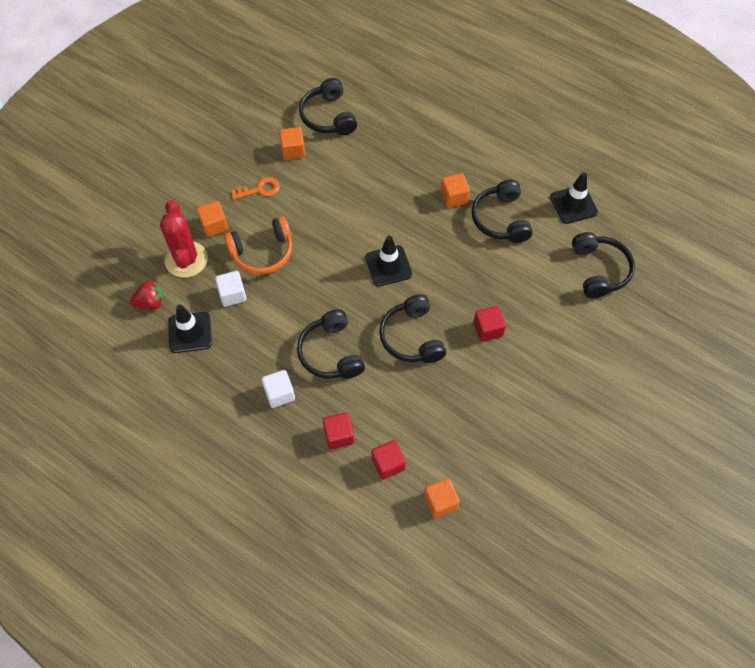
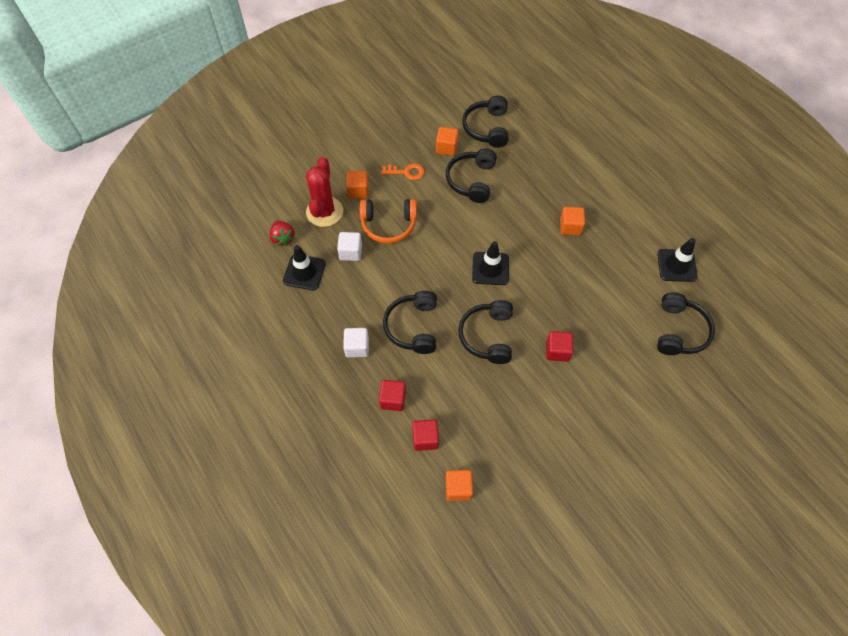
camera: 20 degrees right, 0 degrees up
(151, 303) = (283, 238): red strawberry -> red strawberry turned 60 degrees clockwise
(501, 219) = (605, 258): black headphones -> black headphones (471, 180)

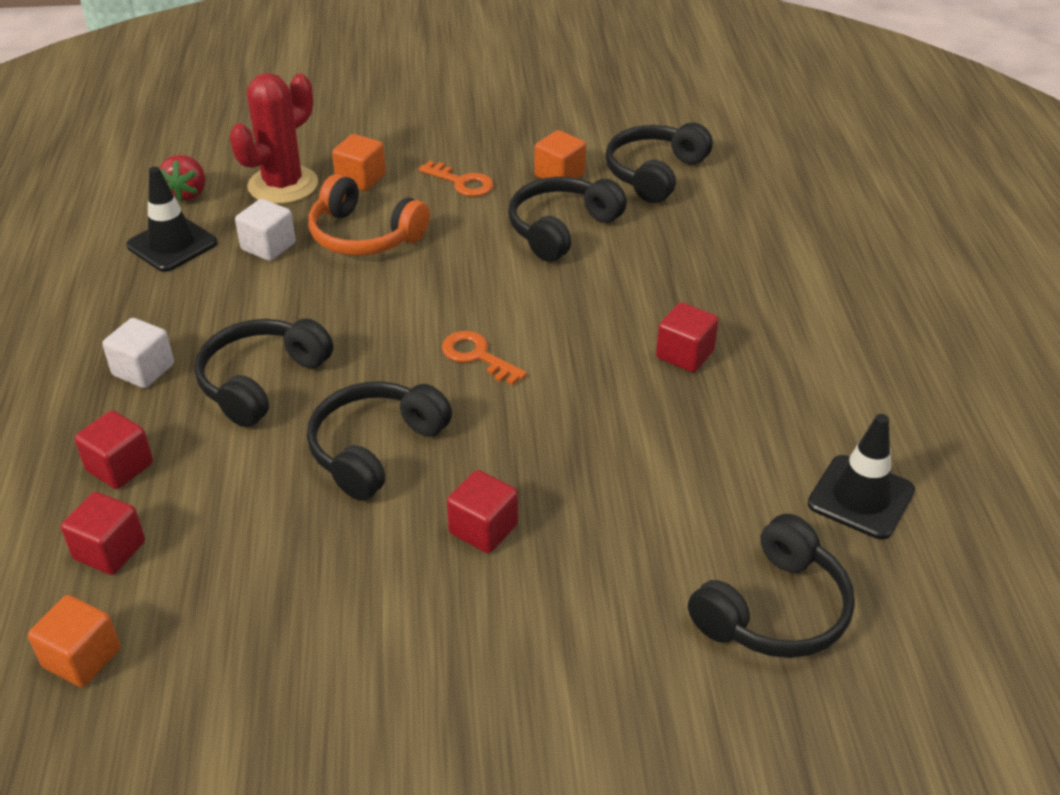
camera: 30 degrees right, 20 degrees down
(490, 268) = (477, 356): black traffic cone -> orange key
(570, 227) = (685, 354): orange cube -> red cube

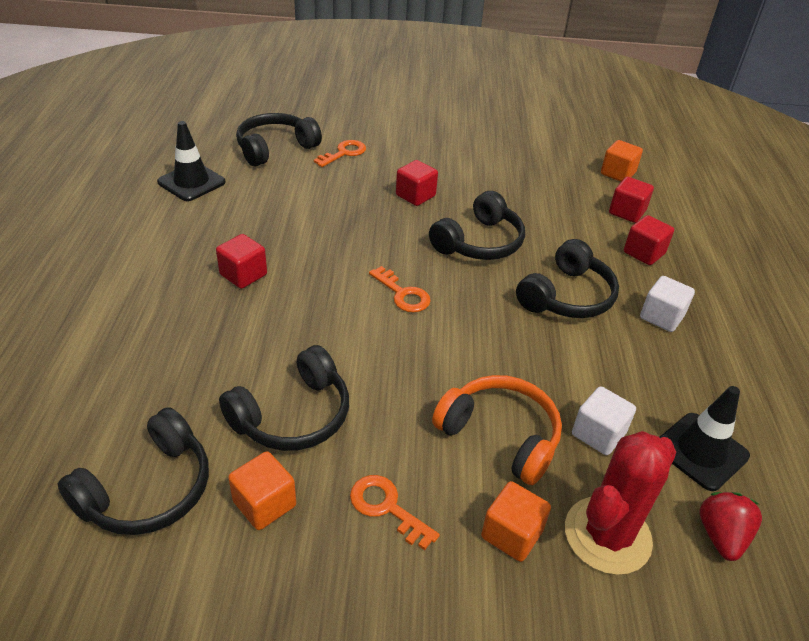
camera: 175 degrees left, 0 degrees up
(639, 620) = (344, 153): none -> orange key

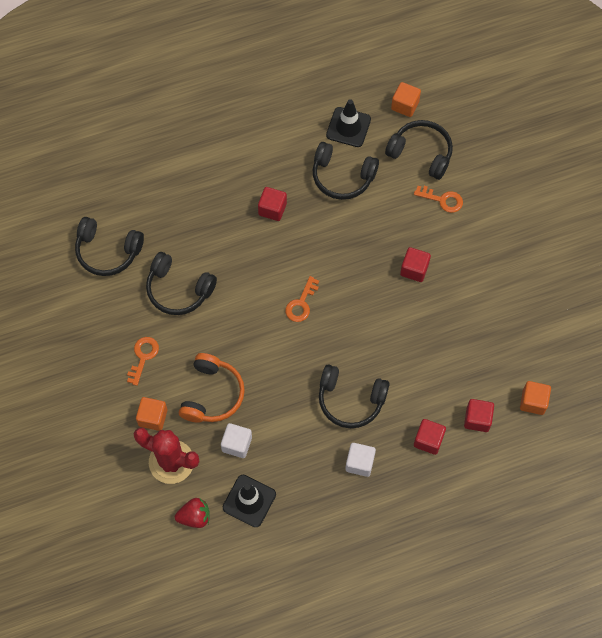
camera: 70 degrees right, 25 degrees up
(264, 504) = (122, 303): orange cube -> orange cube (405, 105)
(479, 242) = (380, 329): black headphones -> black headphones (342, 176)

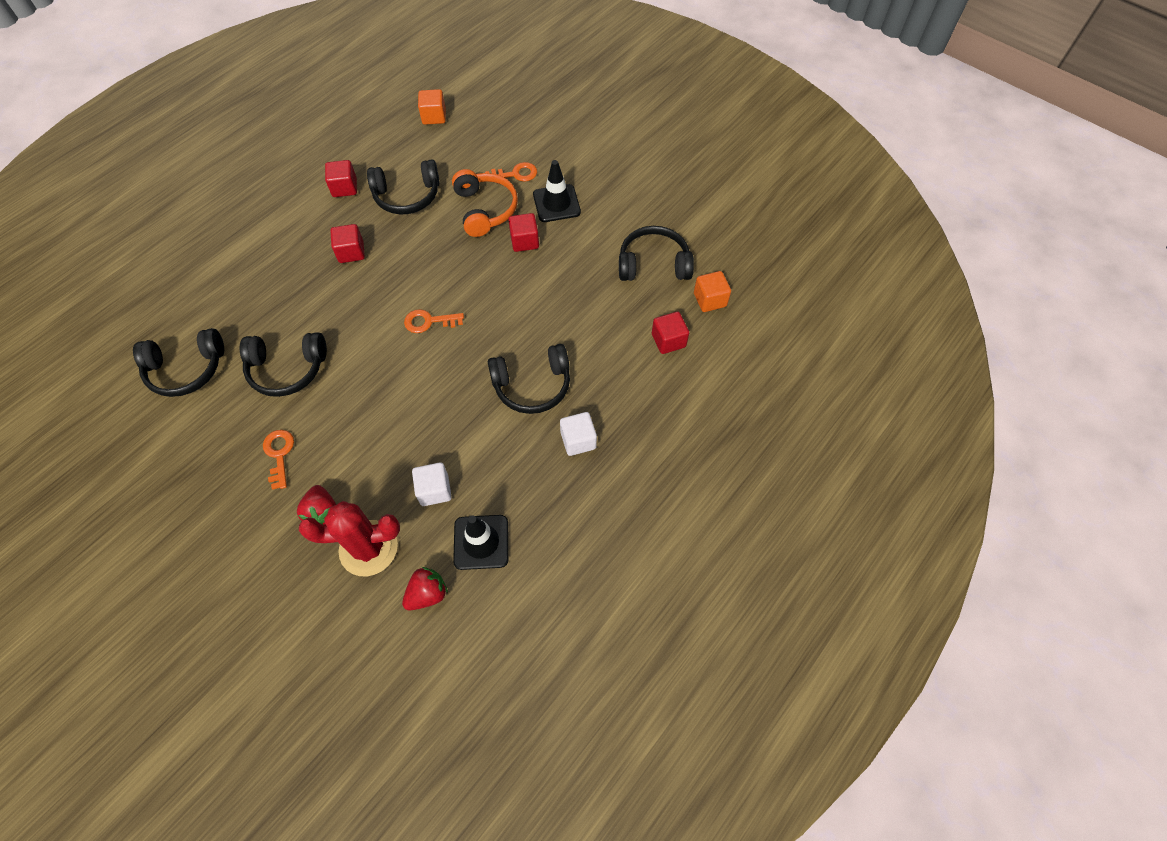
camera: 30 degrees left, 5 degrees down
(153, 417) = (322, 512): orange cube -> red strawberry
(212, 394) = (379, 453): orange headphones -> orange headphones (485, 209)
(301, 304) = (428, 321): orange key -> orange key turned 90 degrees clockwise
(348, 127) = (389, 154): black traffic cone -> black traffic cone (556, 203)
(421, 153) = (472, 146): black headphones -> black headphones (653, 264)
(428, 440) = (634, 383): red cube -> red cube (344, 188)

